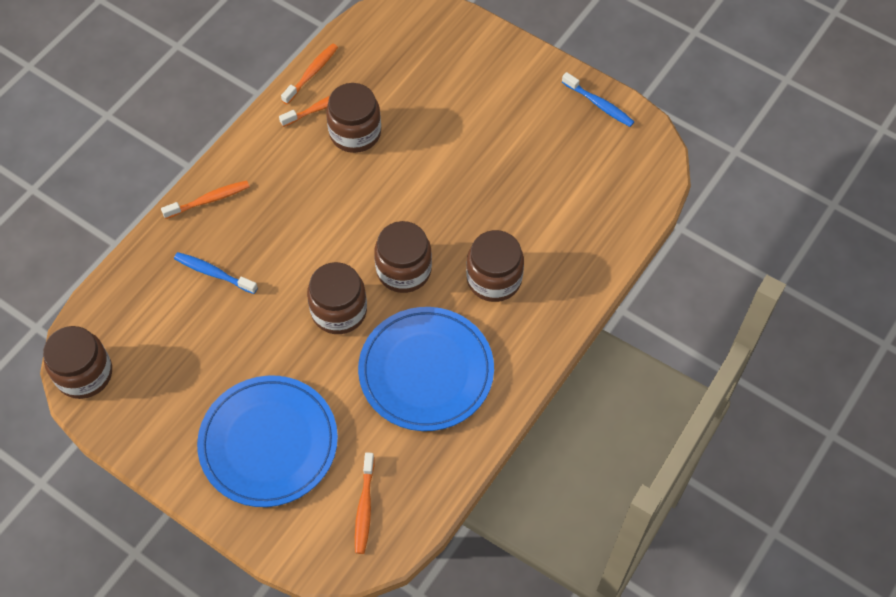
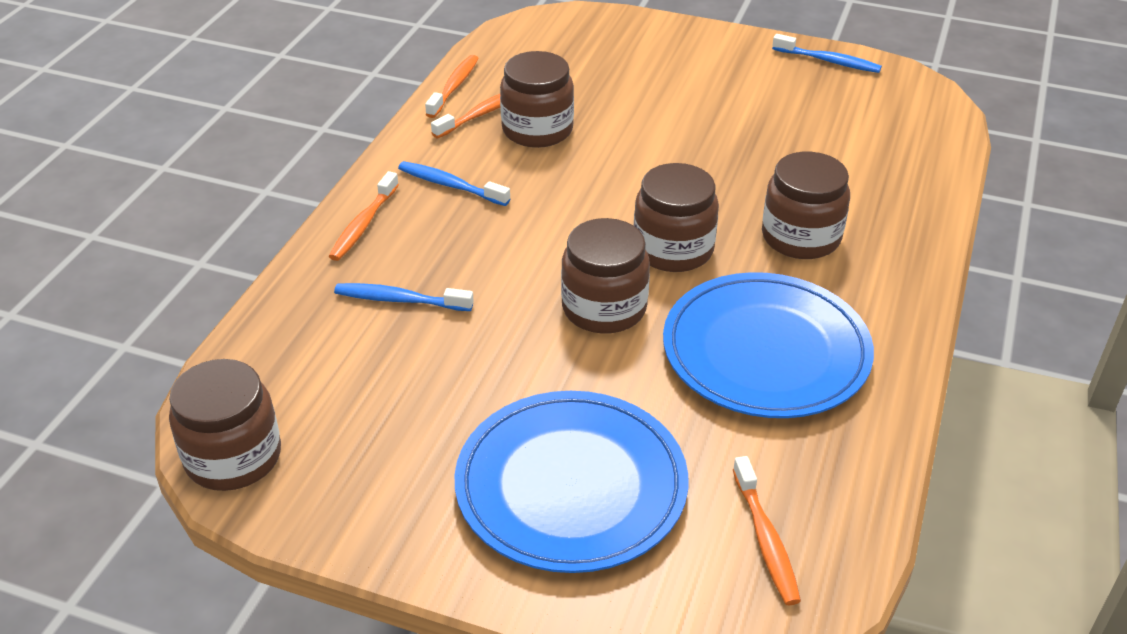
camera: 15 degrees left, 20 degrees down
(209, 200) = (363, 225): orange toothbrush -> orange toothbrush turned 150 degrees clockwise
(277, 175) = (450, 185): none -> blue toothbrush

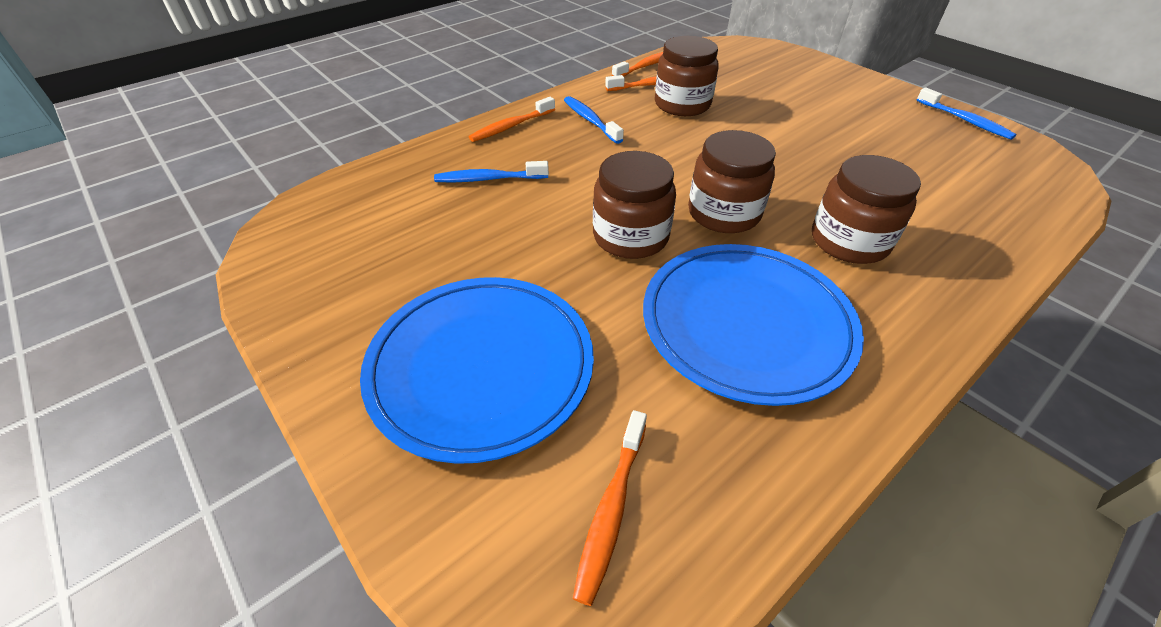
camera: 30 degrees right, 5 degrees up
(233, 457) = (284, 239): brown jar -> none
(399, 300) = (488, 179): blue toothbrush -> blue toothbrush turned 45 degrees counterclockwise

